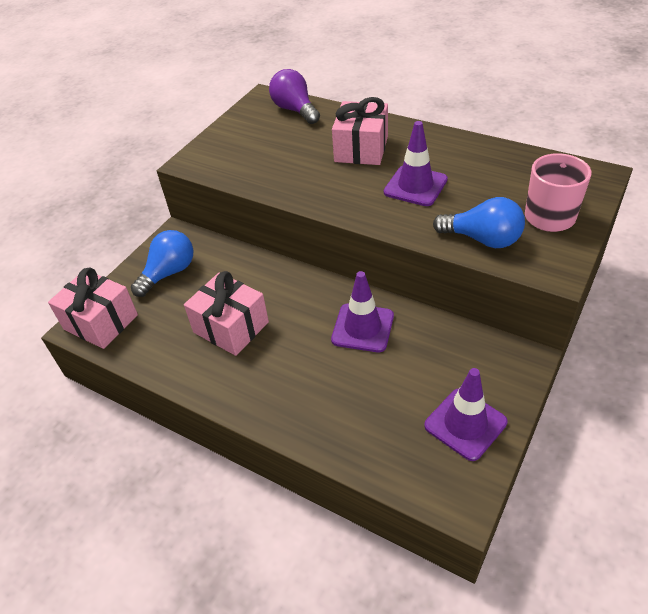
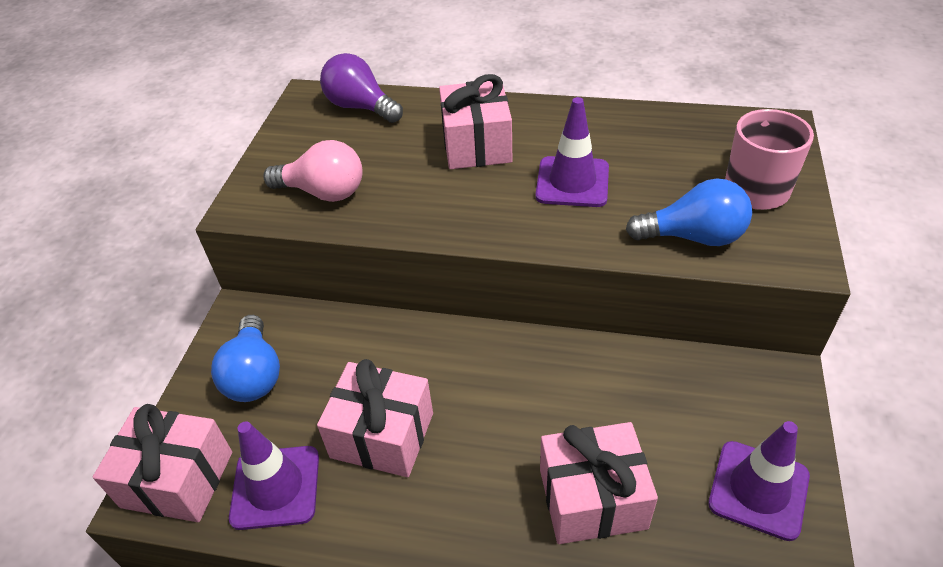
camera: 20 degrees left, 0 degrees up
(169, 273) = (254, 375): blue light bulb -> blue light bulb turned 150 degrees clockwise
(244, 162) = (323, 192): none -> pink light bulb
(347, 399) = (592, 498): none -> pink gift
(362, 328) = (564, 388): purple traffic cone -> purple traffic cone (275, 487)

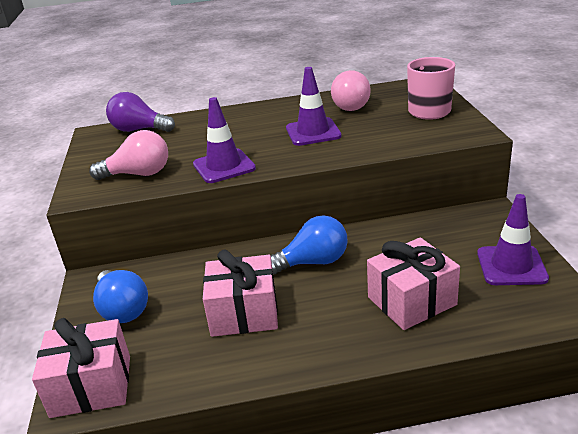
camera: 20 degrees left, 15 degrees down
(275, 487) = (177, 365): purple traffic cone -> purple traffic cone (224, 166)
(476, 145) = (236, 130): pink gift -> none
(651, 142) = (351, 105): none -> pink light bulb
(693, 237) = (406, 138): blue light bulb -> blue light bulb (313, 262)

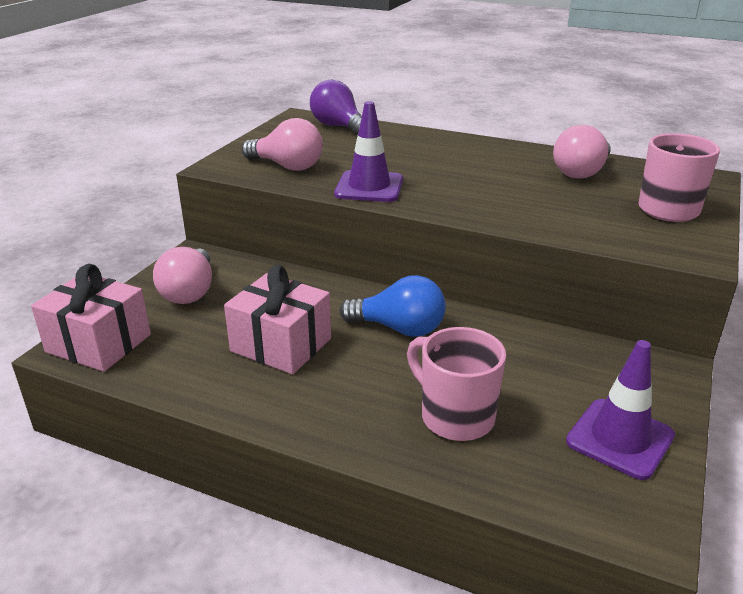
camera: 30 degrees right, 0 degrees up
(123, 309) = (189, 292): blue light bulb -> pink light bulb
(313, 132) = (501, 186): purple traffic cone -> none
(411, 301) = (455, 416): pink gift -> pink mug

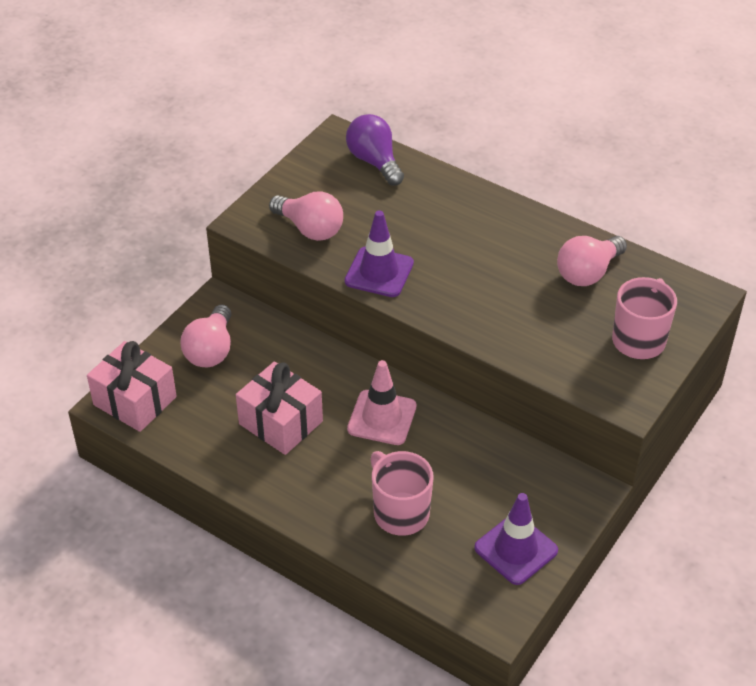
camera: 10 degrees right, 15 degrees up
(399, 328) = (382, 418): blue light bulb -> pink traffic cone

